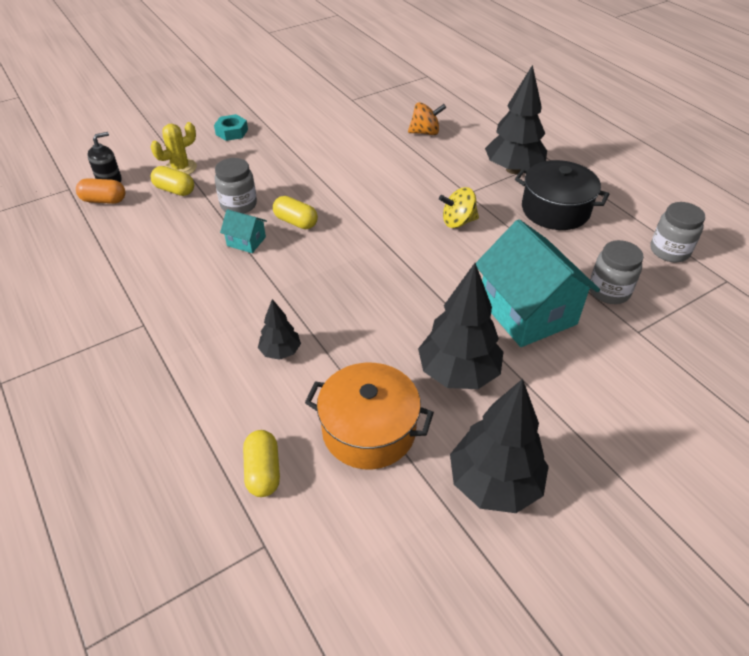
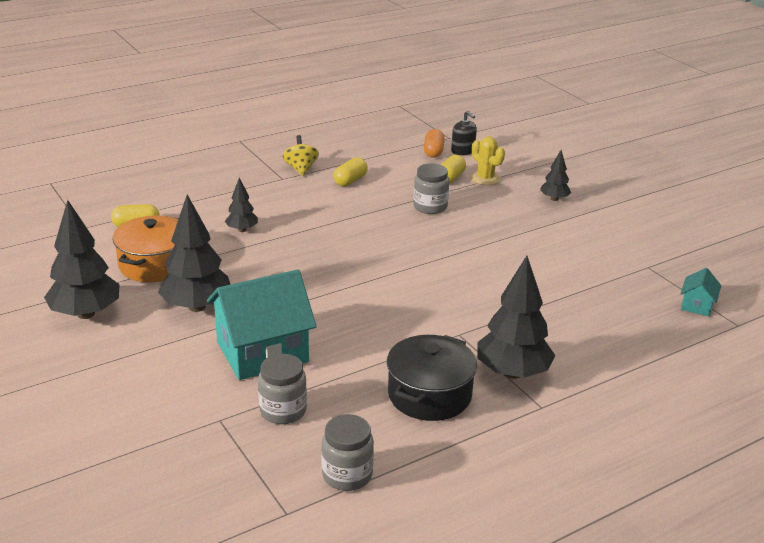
camera: 90 degrees right, 15 degrees down
(232, 132) = (554, 199): turquoise nut -> black tree
(246, 241) = (377, 212): turquoise house -> turquoise house (697, 305)
(296, 222) = (405, 234): yellow capsule -> yellow capsule (350, 181)
(425, 132) = (585, 314): orange spinning top -> none
(458, 222) = (405, 323): yellow spinning top -> yellow spinning top (301, 169)

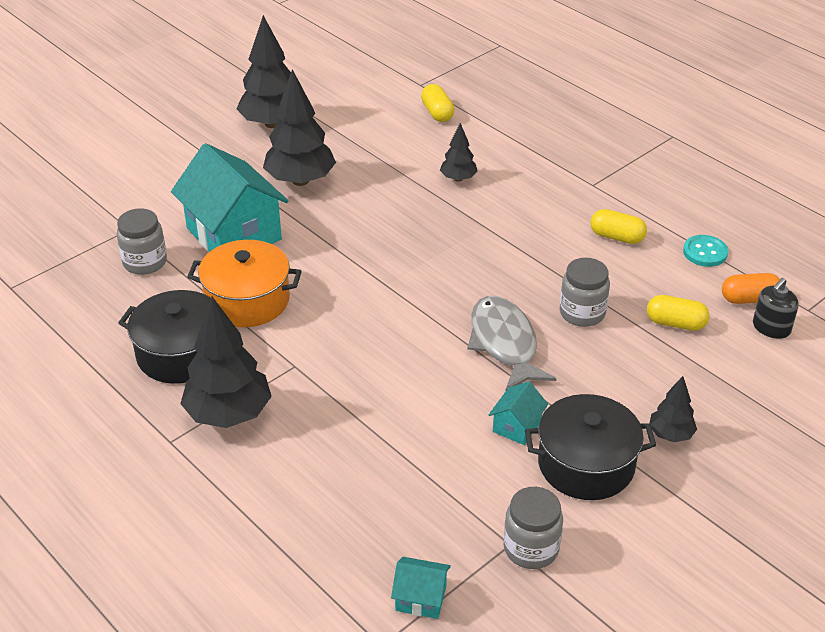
camera: 80 degrees right, 10 degrees up
(154, 264) = (368, 140): orange pot -> orange pot (247, 300)
(301, 169) = (626, 193): yellow spinning top -> none
(347, 475) = (58, 314): grey jar -> grey jar (531, 548)
(380, 156) = (705, 252): none -> turquoise button
(455, 240) = (504, 343): none -> grey fish
(485, 178) = (695, 358): yellow cactus -> none
(541, 248) = (517, 426): none -> turquoise house
(578, 230) = (586, 464): none -> black pot

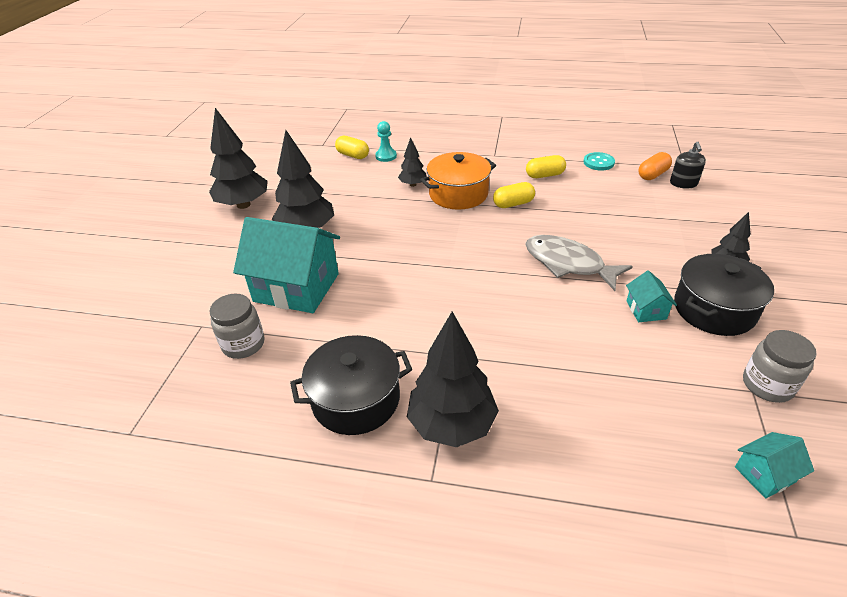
camera: 35 degrees left, 0 degrees up
(247, 300) = (362, 328): orange pot -> orange pot (458, 194)
(471, 130) = (386, 156): none -> turquoise pawn
(582, 313) = (585, 223): grey jar -> none
(675, 323) = (638, 204): yellow capsule -> yellow capsule (513, 204)

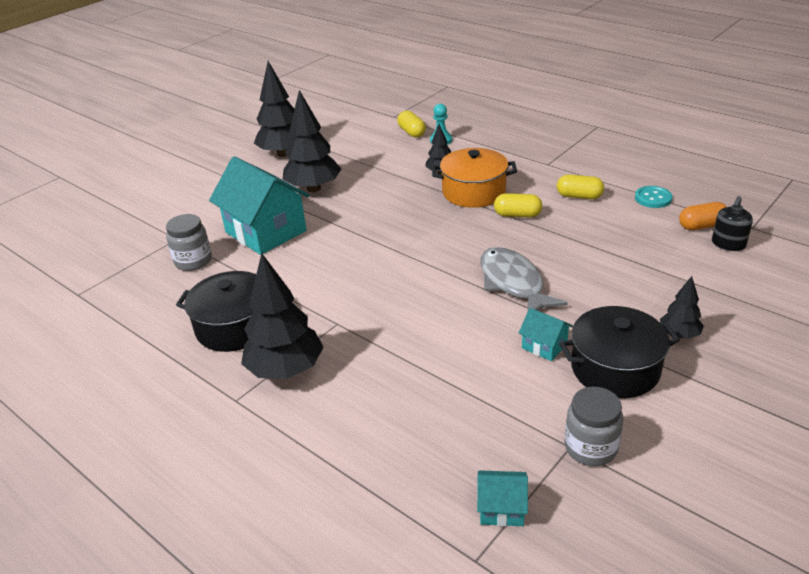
camera: 30 degrees right, 5 degrees down
(646, 310) = (544, 346): turquoise house -> turquoise house turned 75 degrees counterclockwise

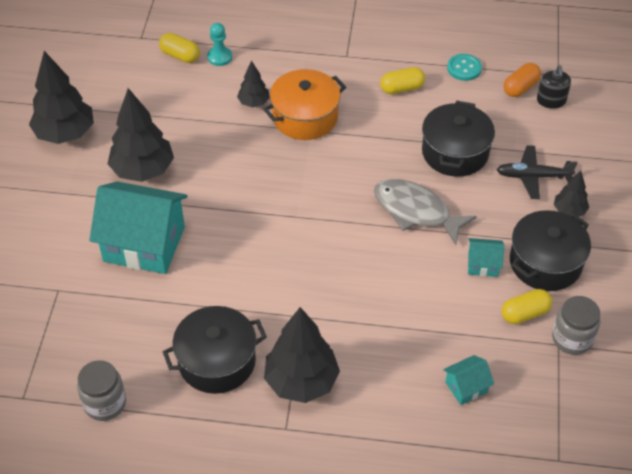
camera: 35 degrees left, 15 degrees up
(193, 261) = (104, 309): grey jar -> grey jar (105, 403)
(501, 508) = (548, 415): turquoise house -> turquoise house (466, 387)
(517, 215) = (364, 131): yellow capsule -> yellow capsule (525, 313)
(591, 253) = (455, 152): none -> black pot
(660, 295) = (533, 176): none -> black plane

